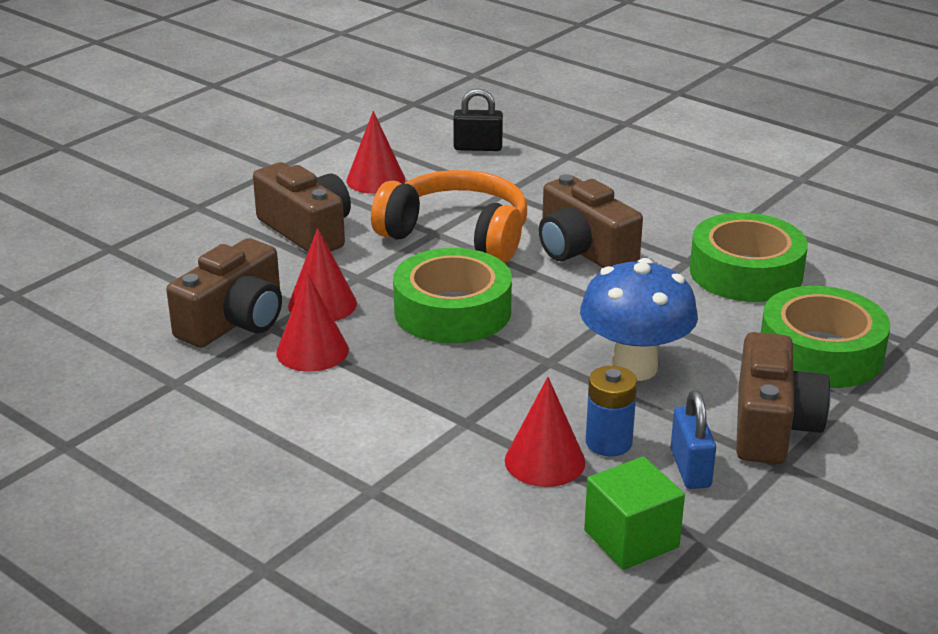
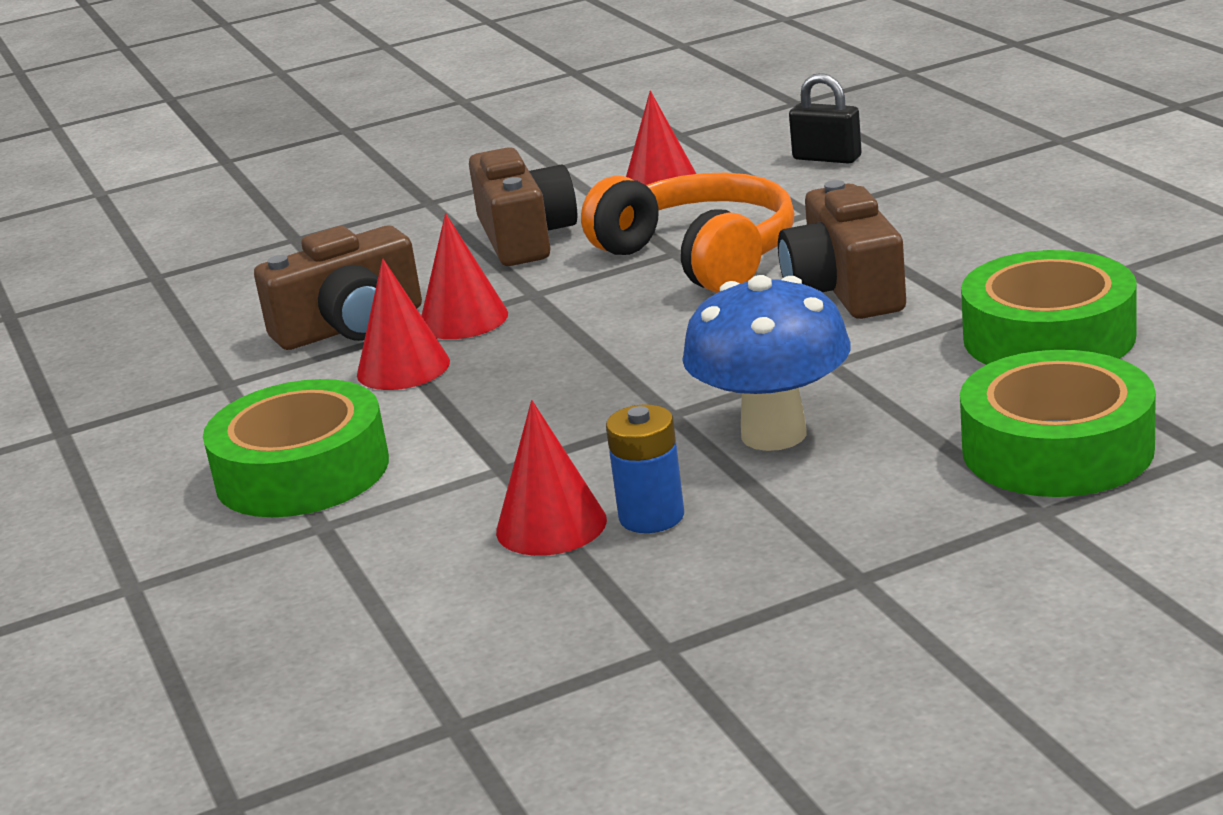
camera: 30 degrees right, 5 degrees down
(452, 311) = (608, 342): green tape -> green tape (302, 471)
(631, 539) = (568, 631): green cube -> none
(690, 468) = (727, 563): blue padlock -> none
(772, 426) = (891, 529): brown camera -> none

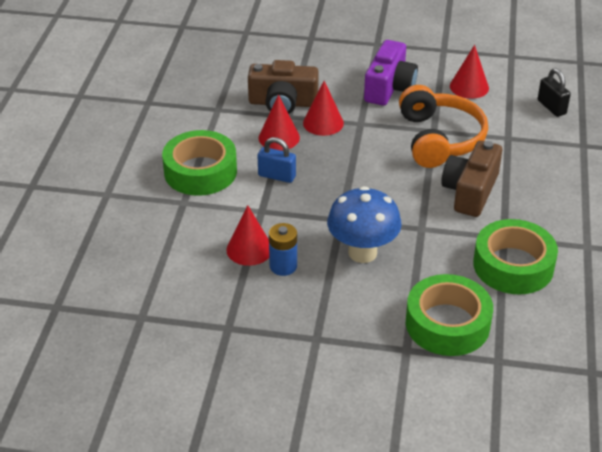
camera: 30 degrees right, 15 degrees up
(468, 414) = (277, 176): none -> blue padlock
(525, 237) = (389, 87): brown camera -> purple camera

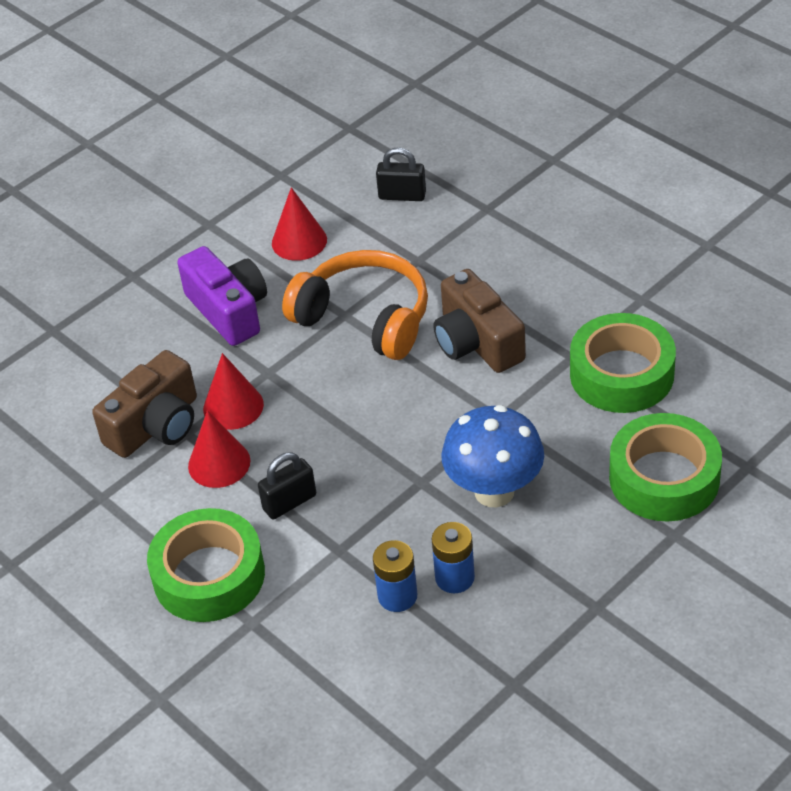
camera: 50 degrees left, 5 degrees up
(249, 249) = (397, 596): red cone -> blue battery
(277, 176) = (289, 502): blue padlock -> black padlock

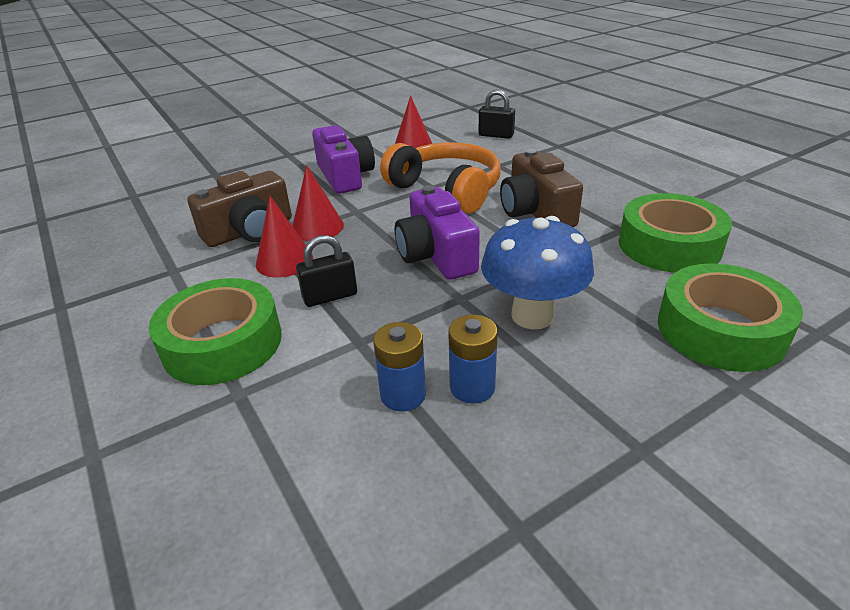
camera: 10 degrees right, 10 degrees down
(381, 428) = (436, 255): none -> purple camera

